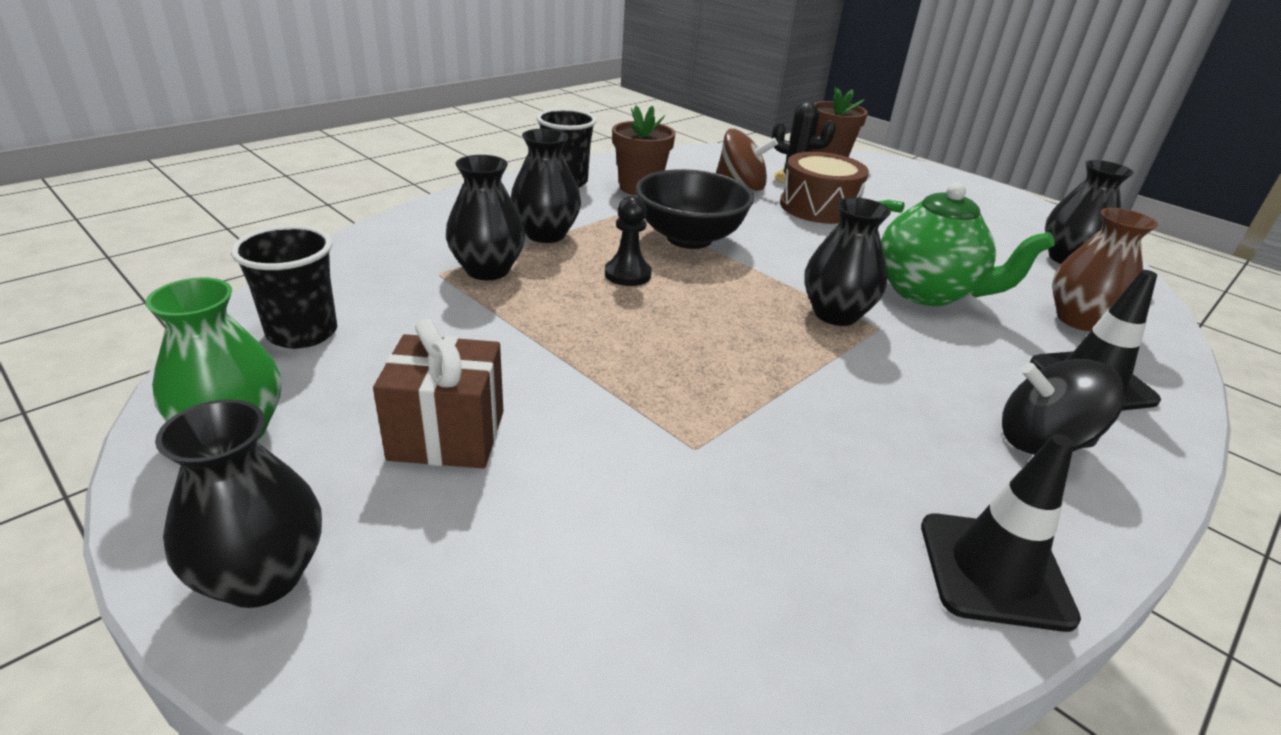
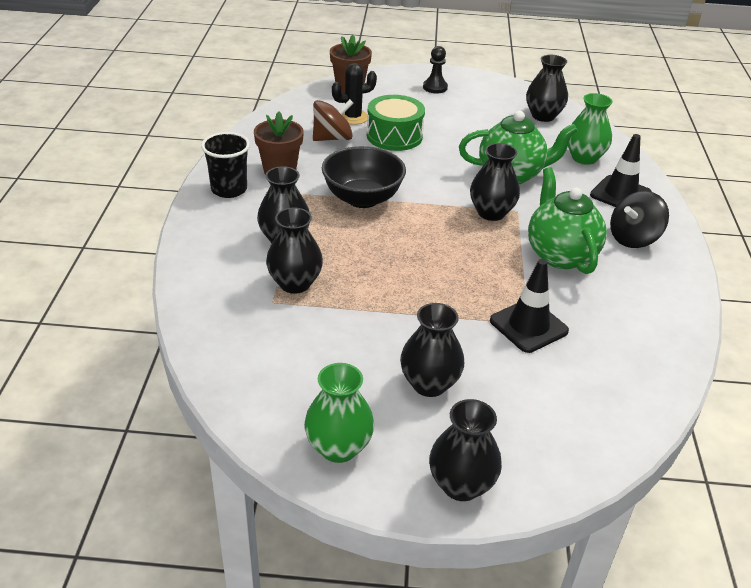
camera: 40 degrees left, 5 degrees up
(302, 333) = (271, 382): black cup -> none
(447, 435) = (429, 384): brown gift -> black vase
(627, 274) = (368, 243): black pawn -> black pawn (435, 87)
(818, 207) = (394, 136): brown drum -> green drum
(874, 400) = (560, 255): none -> green teapot
(994, 570) = (672, 307): black traffic cone -> black traffic cone (528, 326)
(1079, 320) = (584, 158): brown vase -> green vase

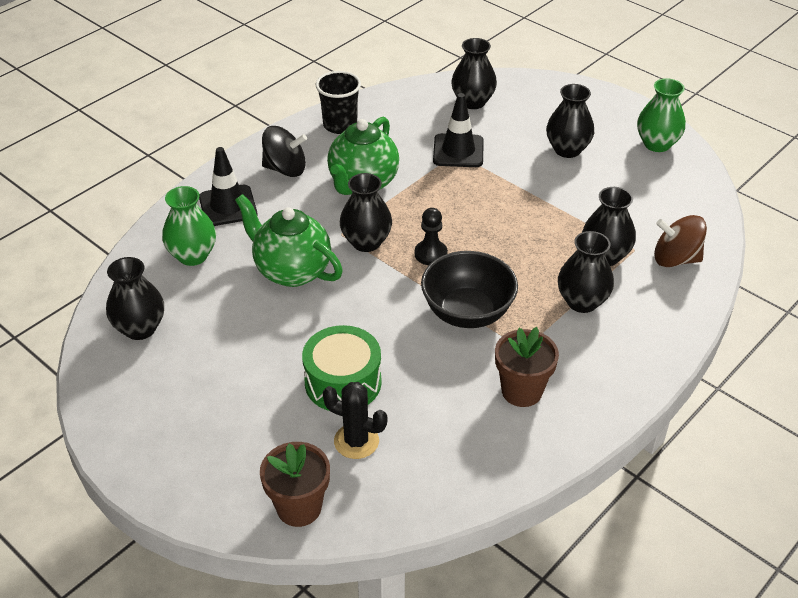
camera: 140 degrees left, 5 degrees up
(229, 189) = (596, 390): black cup -> black cup (340, 125)
(332, 138) = (417, 415): brown spinning top -> brown spinning top (675, 259)
(435, 87) = (189, 446): black pawn -> black pawn (430, 254)
(461, 485) = (600, 102): black vase -> black vase (472, 102)

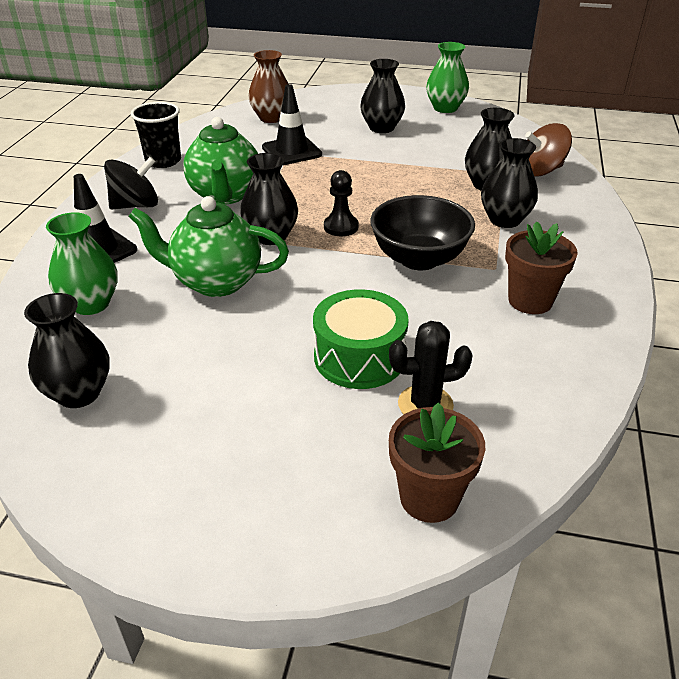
camera: 30 degrees left, 5 degrees down
(472, 102) = (271, 118): black vase -> brown vase

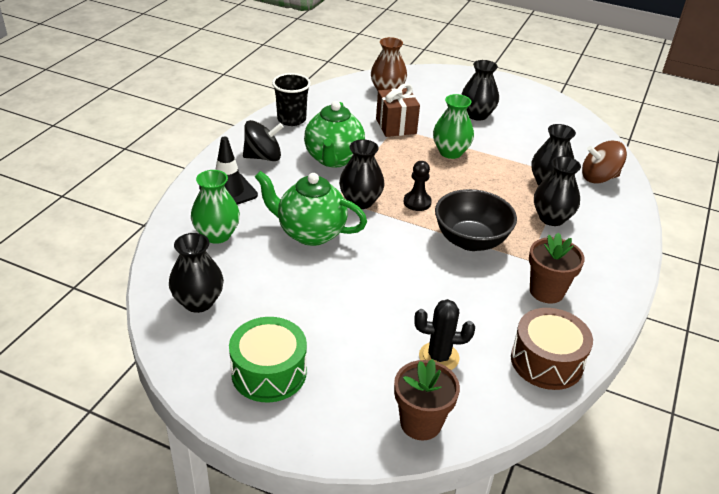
camera: 10 degrees right, 0 degrees up
(291, 151) = (396, 126): black traffic cone -> brown gift
(359, 357) = (401, 312): green drum -> green drum (269, 372)
(445, 108) = (538, 103): green vase -> green vase (450, 152)
(562, 384) = (546, 361): none -> brown drum

